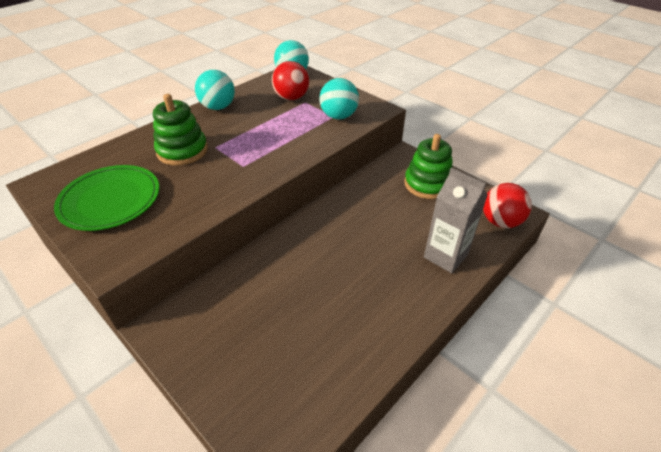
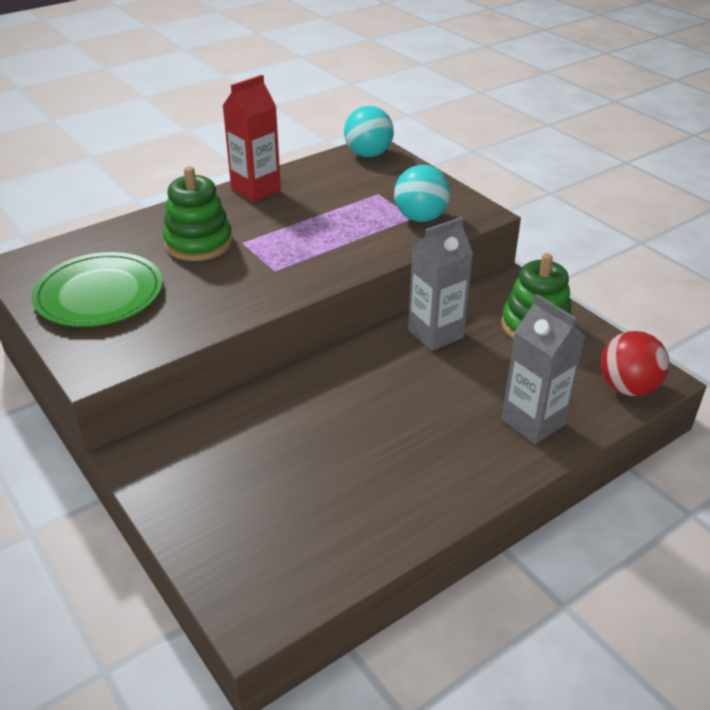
camera: 10 degrees right, 5 degrees down
(218, 107) = (256, 190): turquoise ball -> red carton
(291, 98) = (360, 186): red ball -> none
(362, 198) = (435, 334): none -> grey carton

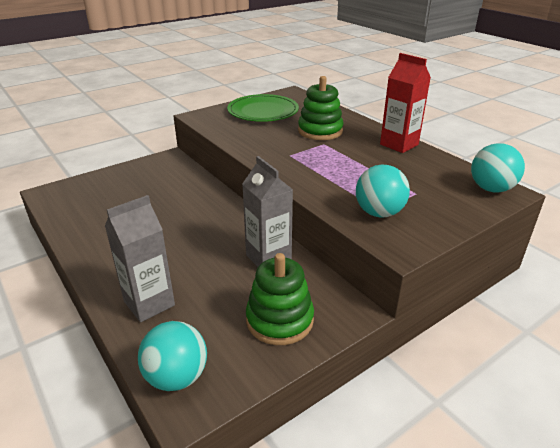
camera: 90 degrees right, 5 degrees down
(627, 387) = (177, 377): red ball -> turquoise ball

